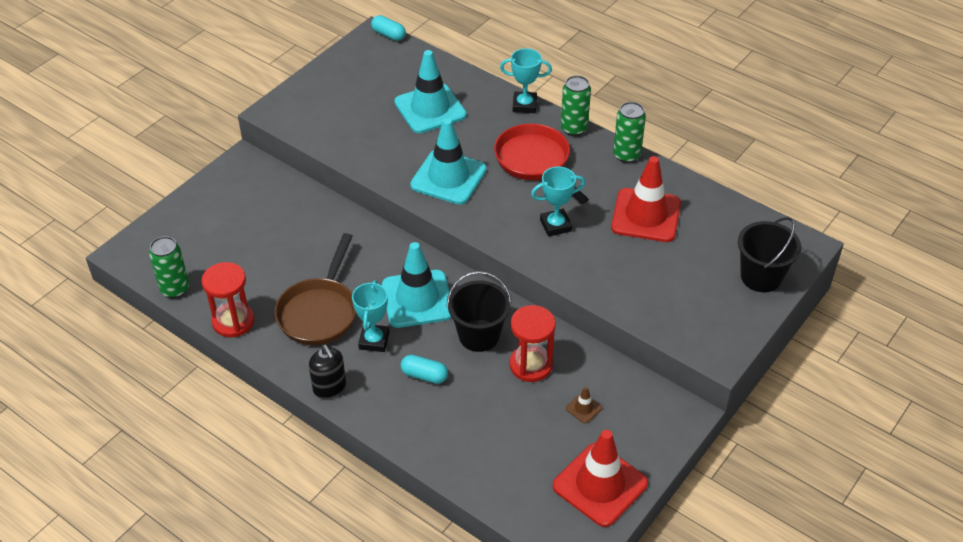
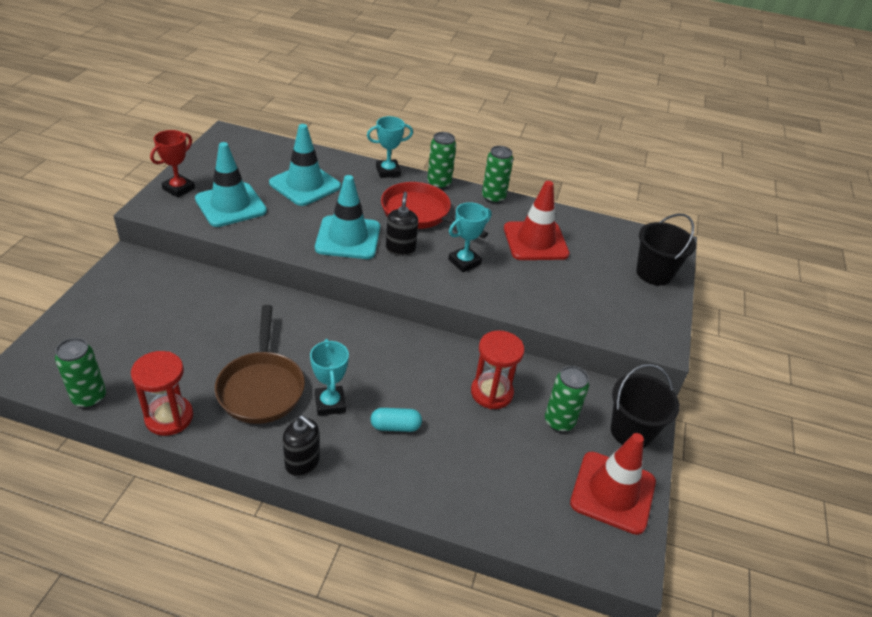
camera: 25 degrees left, 5 degrees down
(305, 95) = (178, 189): none -> red trophy
(388, 34) = (240, 132): turquoise capsule -> none
(417, 299) = (356, 354): turquoise traffic cone -> turquoise traffic cone (231, 205)
(479, 335) = (430, 376): black bucket -> black bucket (631, 431)
(496, 199) = (400, 249): none -> black soap dispenser
(583, 408) = (559, 421): brown traffic cone -> green can

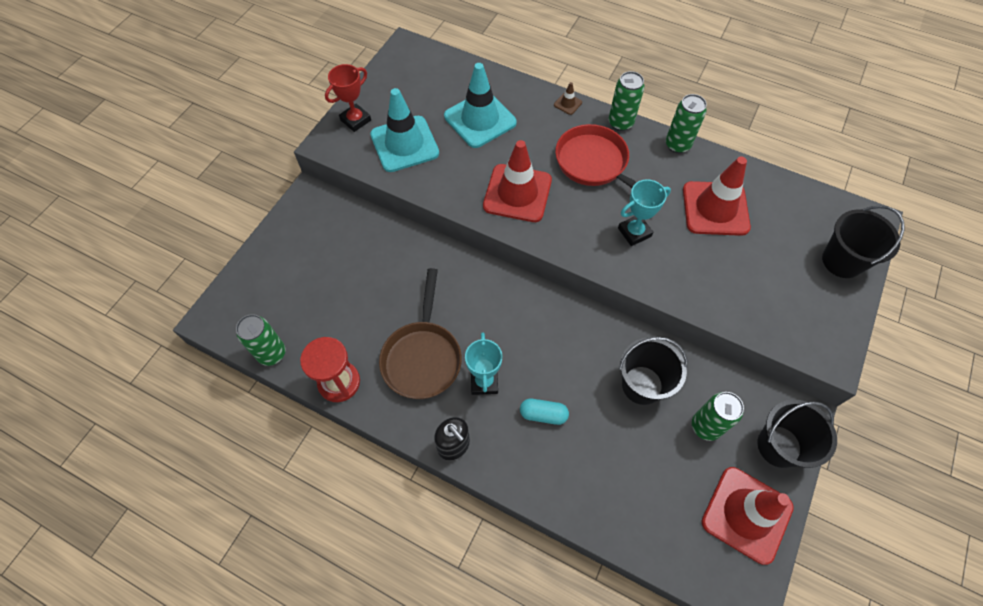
camera: 15 degrees right, 20 degrees up
(348, 238) = (517, 193): turquoise traffic cone -> red traffic cone
(388, 171) = (567, 104): turquoise trophy -> brown traffic cone
(400, 249) = (569, 210): black soap dispenser -> none
(491, 393) = (642, 385): red hourglass -> black bucket

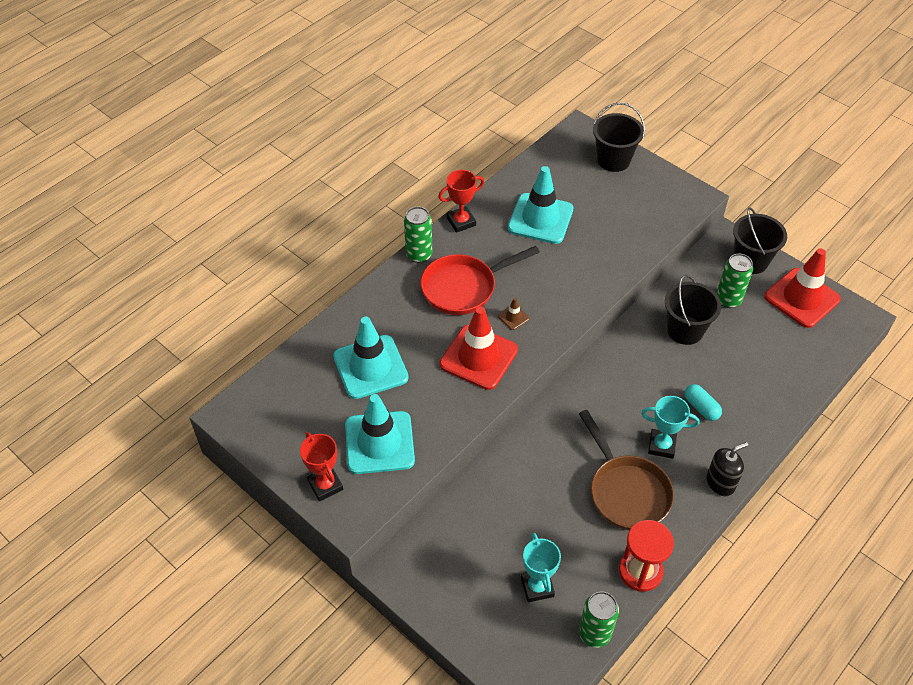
camera: 75 degrees left, 10 degrees down
(422, 357) = (626, 491): brown pan -> brown pan turned 45 degrees clockwise
(543, 414) = (701, 407): turquoise capsule -> turquoise capsule turned 60 degrees counterclockwise
(567, 104) = (378, 288): brown traffic cone -> brown traffic cone (513, 317)
(634, 232) = (550, 281): turquoise trophy -> turquoise trophy (537, 587)
(677, 145) = (461, 222): green can -> red trophy
(715, 208) = (540, 219): red traffic cone -> turquoise traffic cone

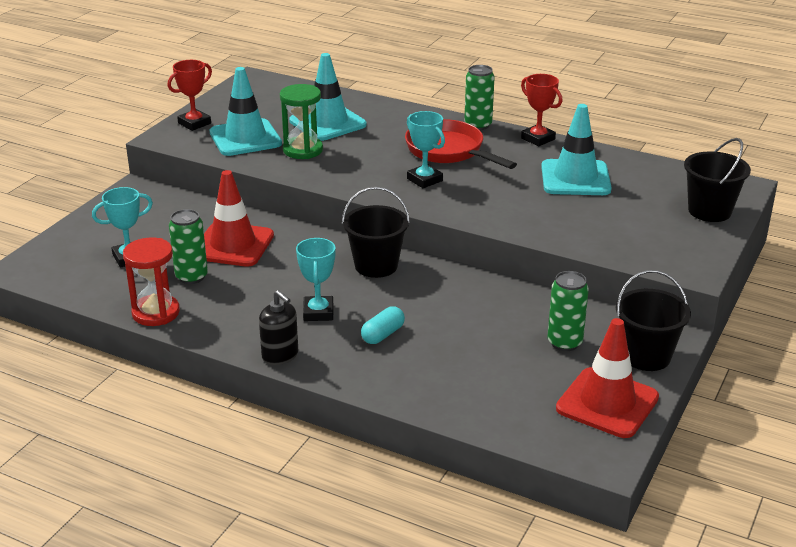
camera: 75 degrees right, 20 degrees down
(424, 398) = (303, 150): none -> green hourglass
(478, 357) = (363, 169): red traffic cone -> red traffic cone (233, 245)
(513, 317) = (424, 180): brown traffic cone -> turquoise trophy
(594, 633) = (82, 293): green can -> green can (191, 277)
(626, 491) = (251, 295): brown pan -> none
(685, 330) = (495, 314): black bucket -> black bucket (376, 265)

